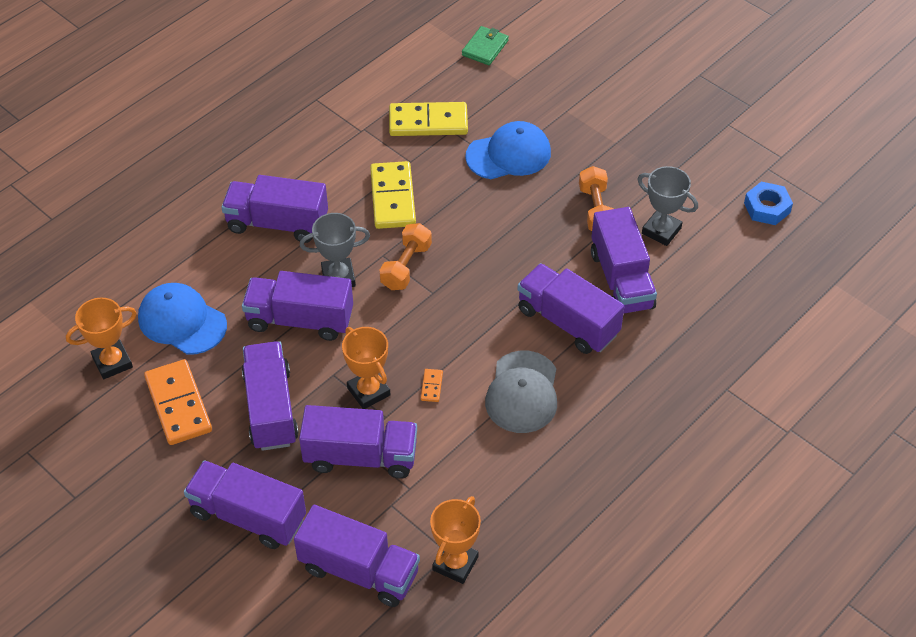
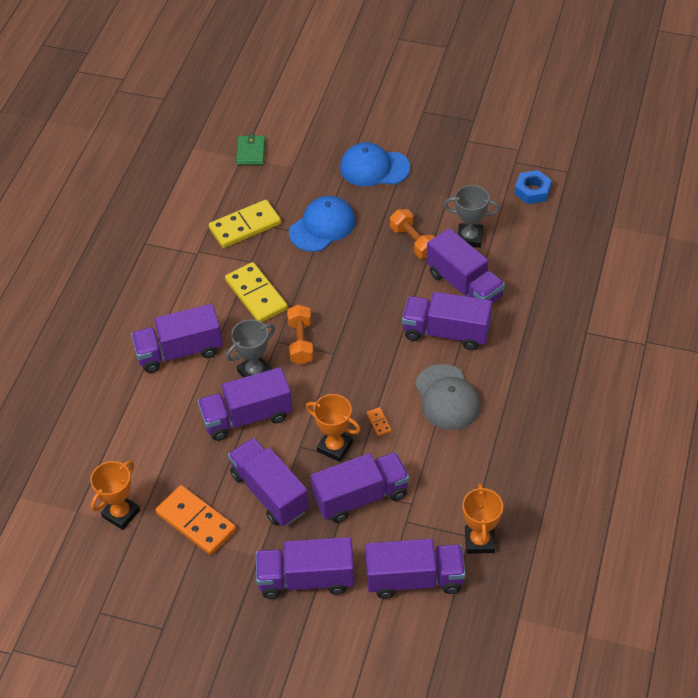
camera: 25 degrees left, 0 degrees up
(182, 321) = (155, 458): blue cap -> blue cap (374, 168)

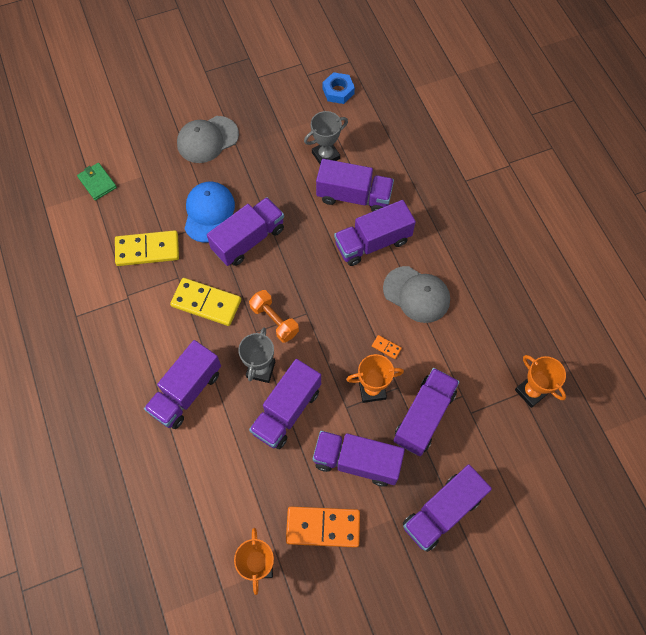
camera: 40 degrees left, 15 degrees up
(245, 226) = (147, 250): yellow domino -> yellow domino turned 60 degrees clockwise
(374, 168) = (207, 139): blue cap -> grey cap
(413, 242) = (288, 184): orange dumbbell -> none
(414, 579) = (514, 454): purple truck -> purple truck (248, 239)

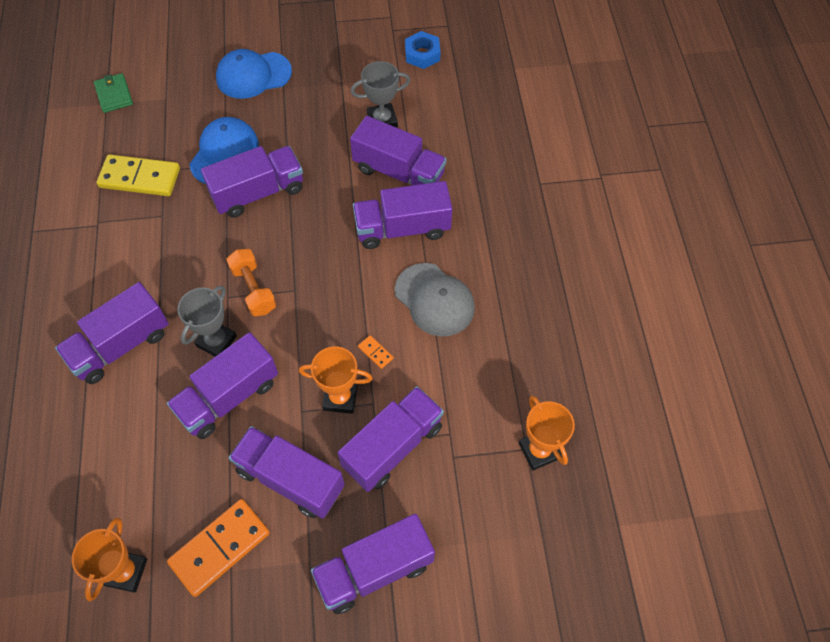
camera: 15 degrees right, 5 degrees down
(206, 303) = (182, 251): yellow domino -> none
(207, 139) = (253, 75): grey cap -> blue cap
(323, 527) = (220, 548): orange domino -> orange domino turned 60 degrees counterclockwise

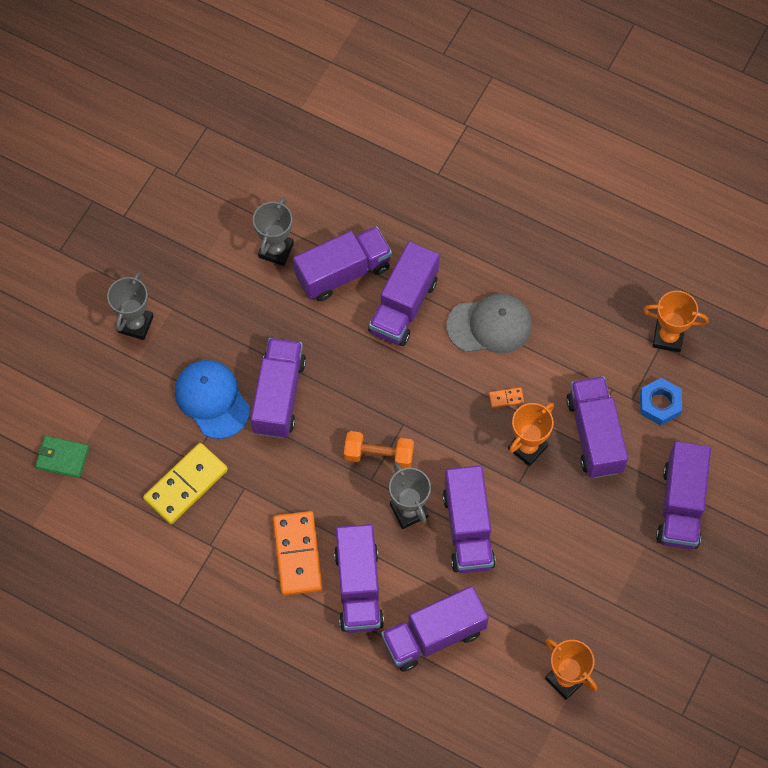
camera: 55 degrees left, 5 degrees up
(220, 548) = (591, 602): orange domino -> orange domino (297, 554)
(253, 75) = (135, 324): blue cap -> grey trophy
(290, 479) = (571, 522): purple truck -> purple truck (433, 636)
(422, 54) = (225, 170): blue nut -> blue nut (660, 404)

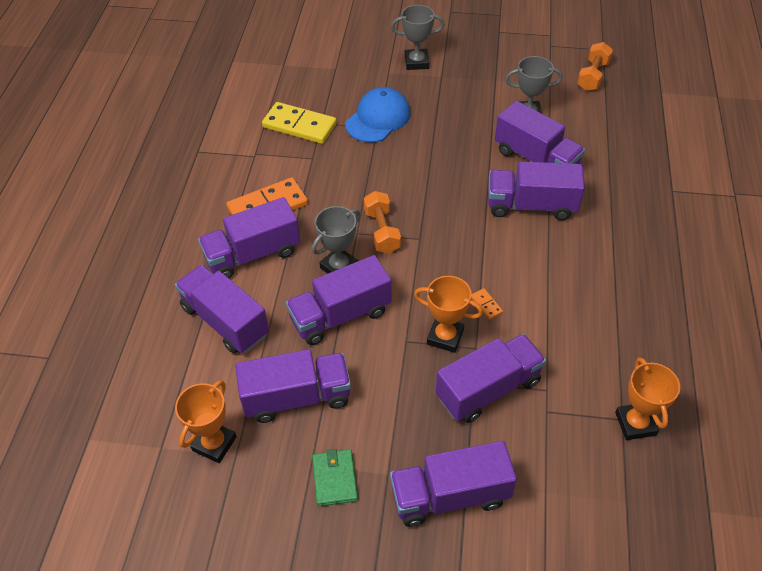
camera: 70 degrees right, 15 degrees down
(62, 458) = (291, 59): green wallet -> green wallet (334, 479)
(245, 159) = (592, 76): none -> orange dumbbell
(279, 396) = (402, 154): purple truck -> purple truck (297, 397)
(490, 325) = (551, 270): grey cap -> none
(660, 404) = (555, 439): blue nut -> none

